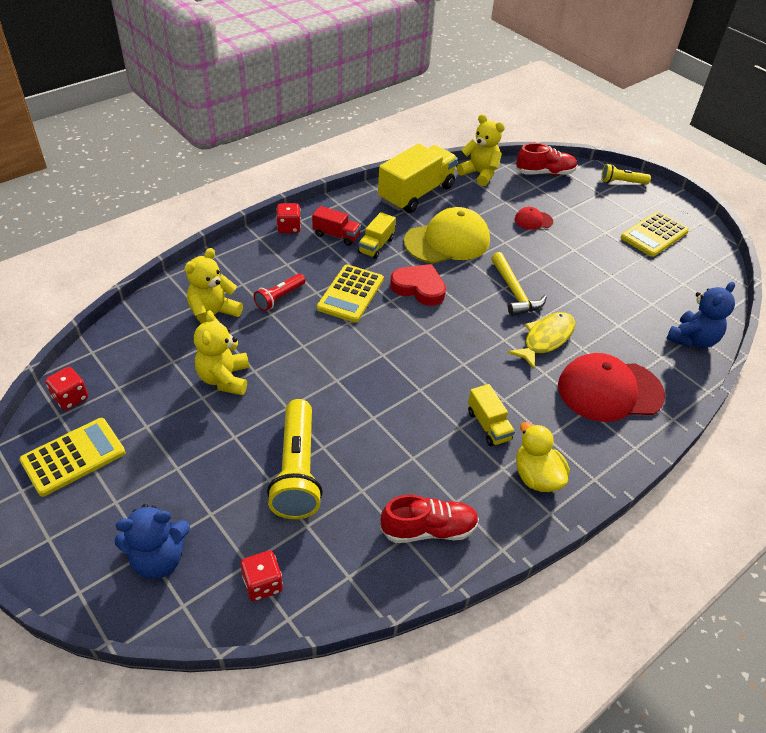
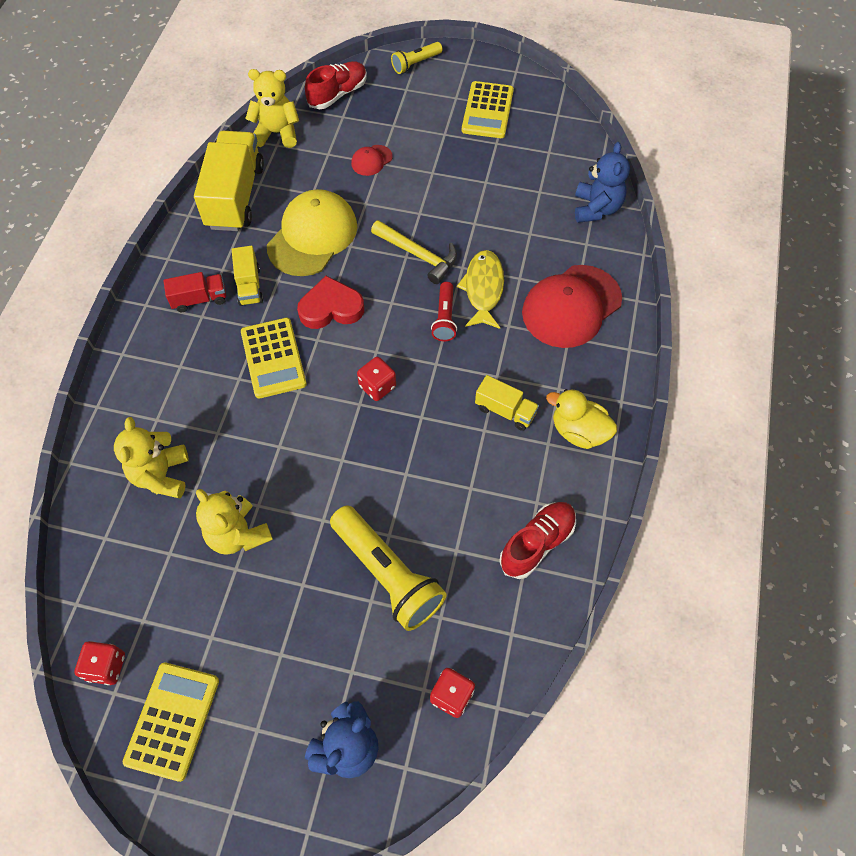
camera: 35 degrees left, 15 degrees up
(279, 298) = (209, 410): red flashlight -> red flashlight (444, 318)
(289, 227) = (142, 321): red dice -> red dice (377, 386)

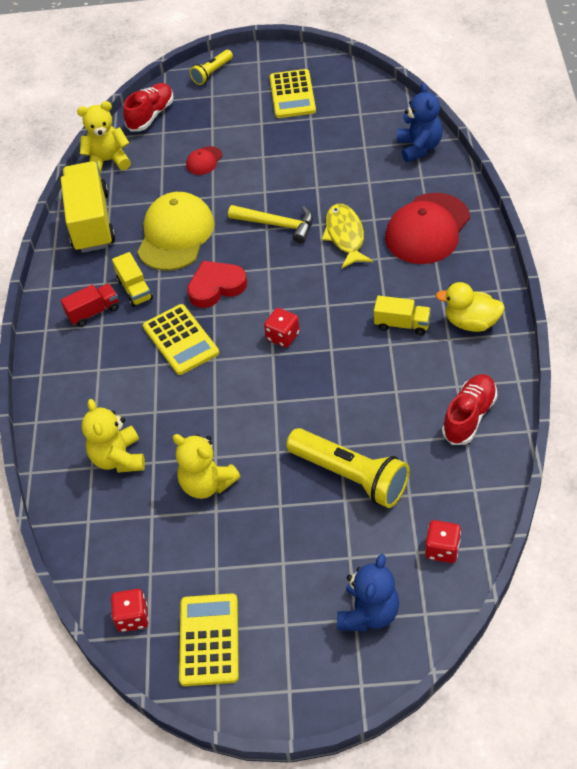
camera: 10 degrees left, 10 degrees down
(444, 318) = (320, 268): red flashlight -> none

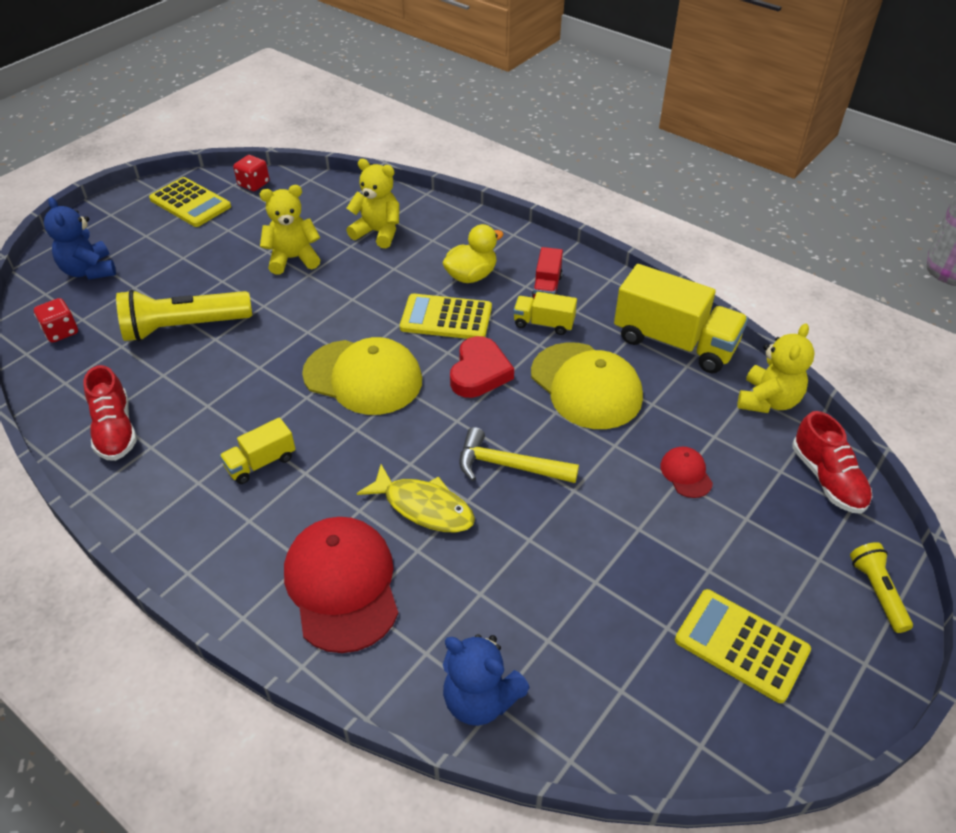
camera: 125 degrees right, 5 degrees down
(277, 225) = (508, 465): yellow hammer -> yellow hammer turned 45 degrees clockwise
(283, 336) = (363, 377): red dice -> yellow cap
(471, 322) = (188, 514): yellow duck -> yellow duck (471, 276)

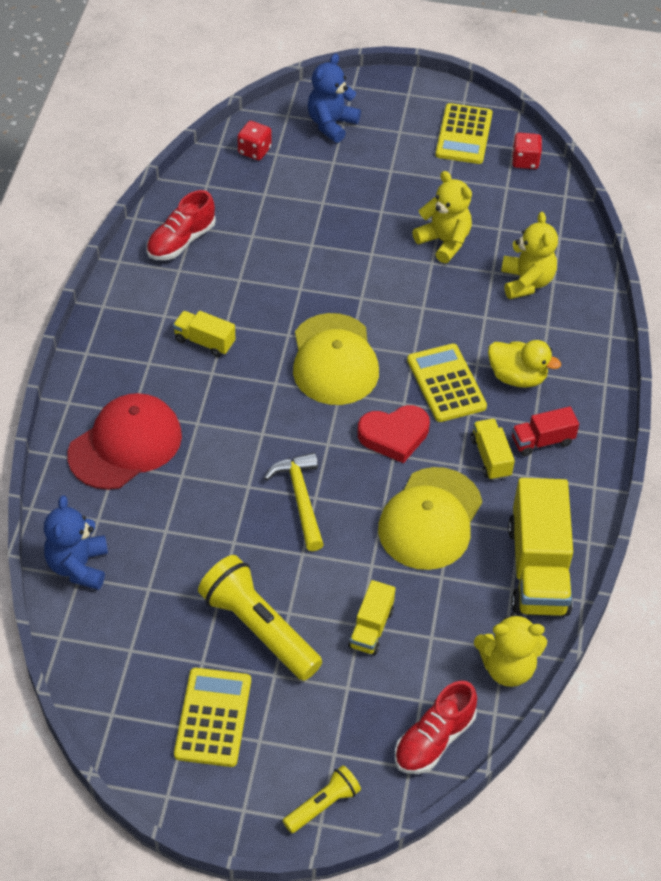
camera: 60 degrees right, 5 degrees up
(184, 327) = (310, 218): yellow flashlight -> yellow flashlight (259, 628)
(424, 507) = (224, 461): yellow fish -> none
(686, 473) = (371, 628): red cap -> yellow truck

